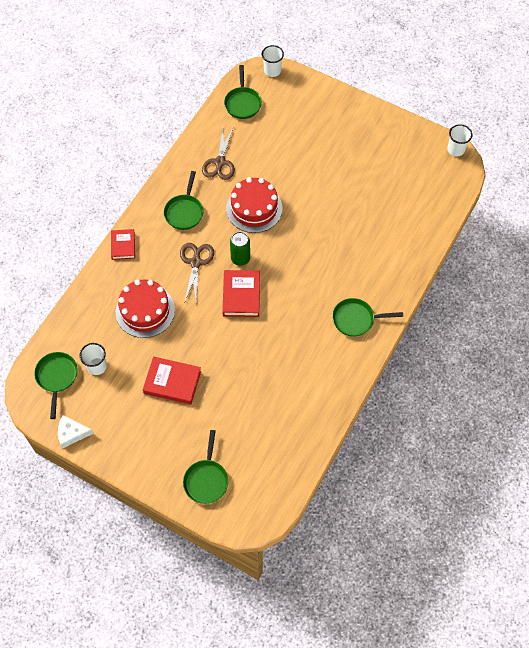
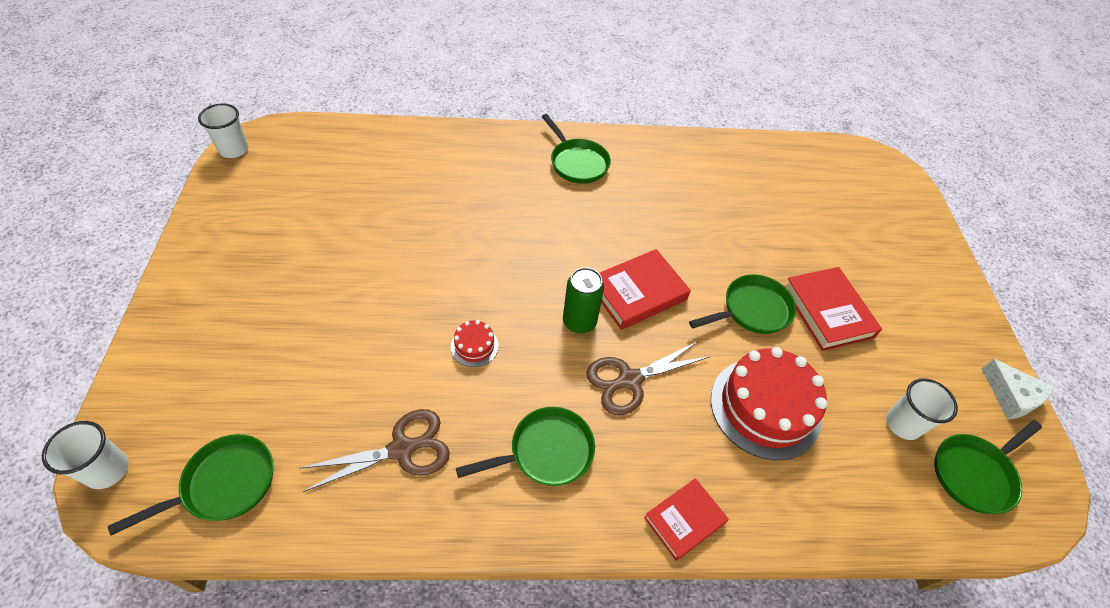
camera: 125 degrees left, 10 degrees down
(206, 480) = (893, 219): green pan -> green pan (752, 310)
(254, 208) = (474, 346): red cake -> red cake, size x0.45

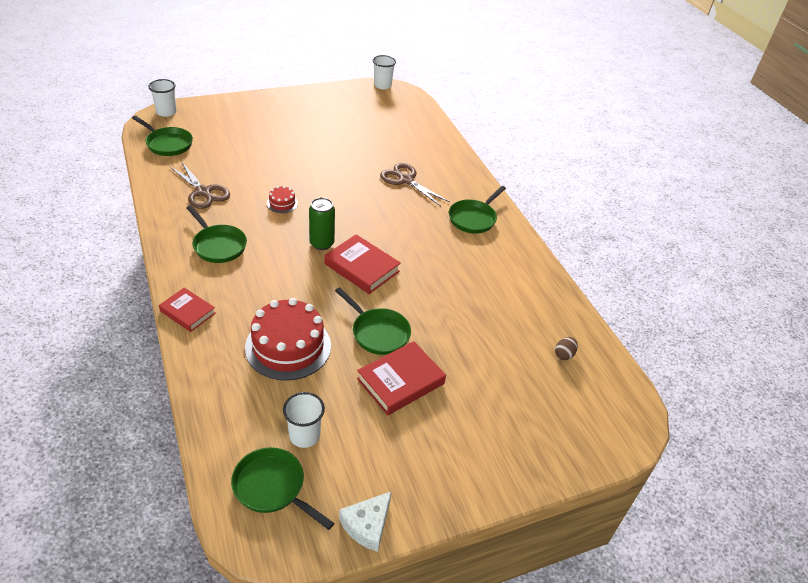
camera: 70 degrees right, 10 degrees down
(629, 380) = (284, 273): brown scissors -> brown scissors (405, 180)
(799, 173) = (564, 355): none -> brown egg

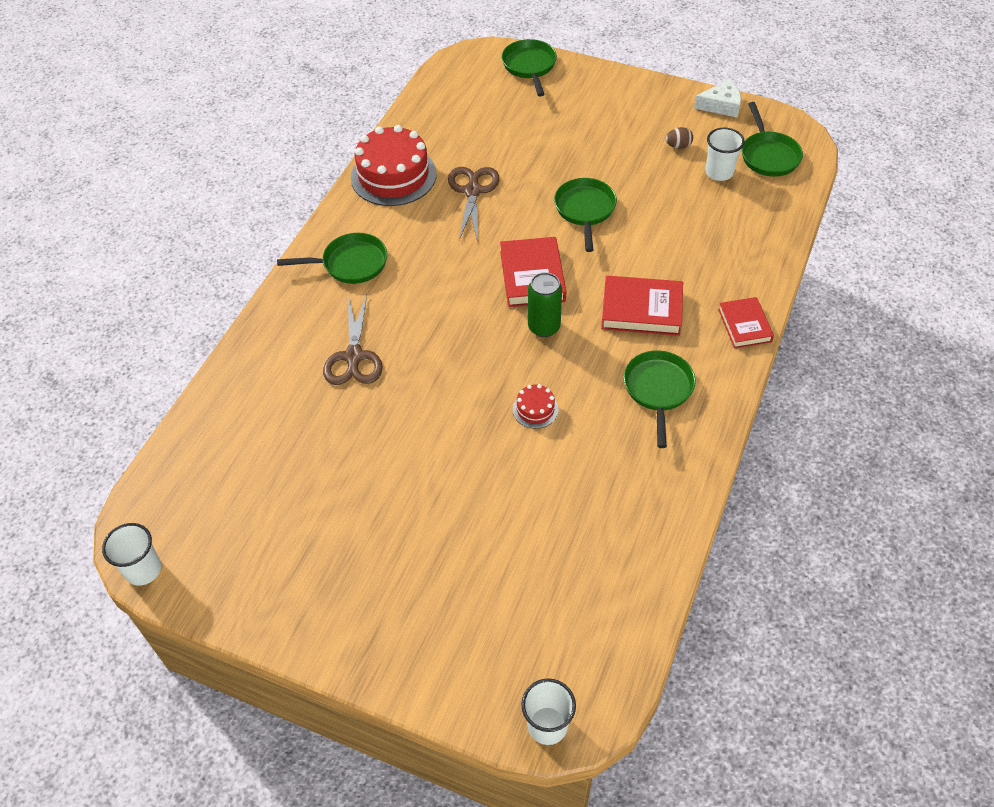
camera: 130 degrees left, 10 degrees up
(167, 144) = (599, 628): green pan -> green pan (529, 66)
(203, 192) = (617, 487): brown scissors -> brown scissors (472, 191)
(288, 346) = (675, 242): red cake -> red cake (393, 175)
(400, 381) = (608, 166): red book -> red book (641, 310)
(564, 355) = (455, 114): brown egg -> brown egg (678, 146)

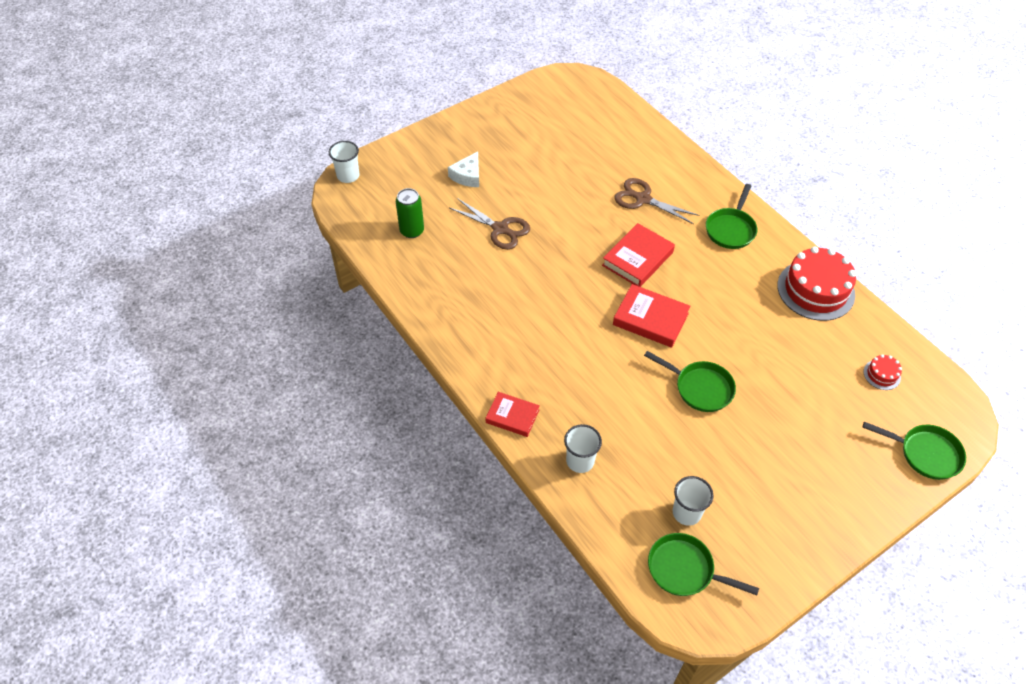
camera: 120 degrees right, 0 degrees up
(143, 570) = (558, 75): white cup -> white cup (580, 461)
(472, 191) = (768, 329): brown scissors -> brown scissors (500, 229)
(535, 409) = (534, 263): red cake -> red cake (882, 374)
(544, 327) = (598, 301): green can -> green can (412, 231)
(641, 310) = (573, 364): red book -> red book (637, 259)
(658, 390) = (498, 332): green pan -> none
(678, 146) = (741, 503): brown egg -> none
(721, 105) = (781, 580): white cheese -> white cheese (467, 176)

